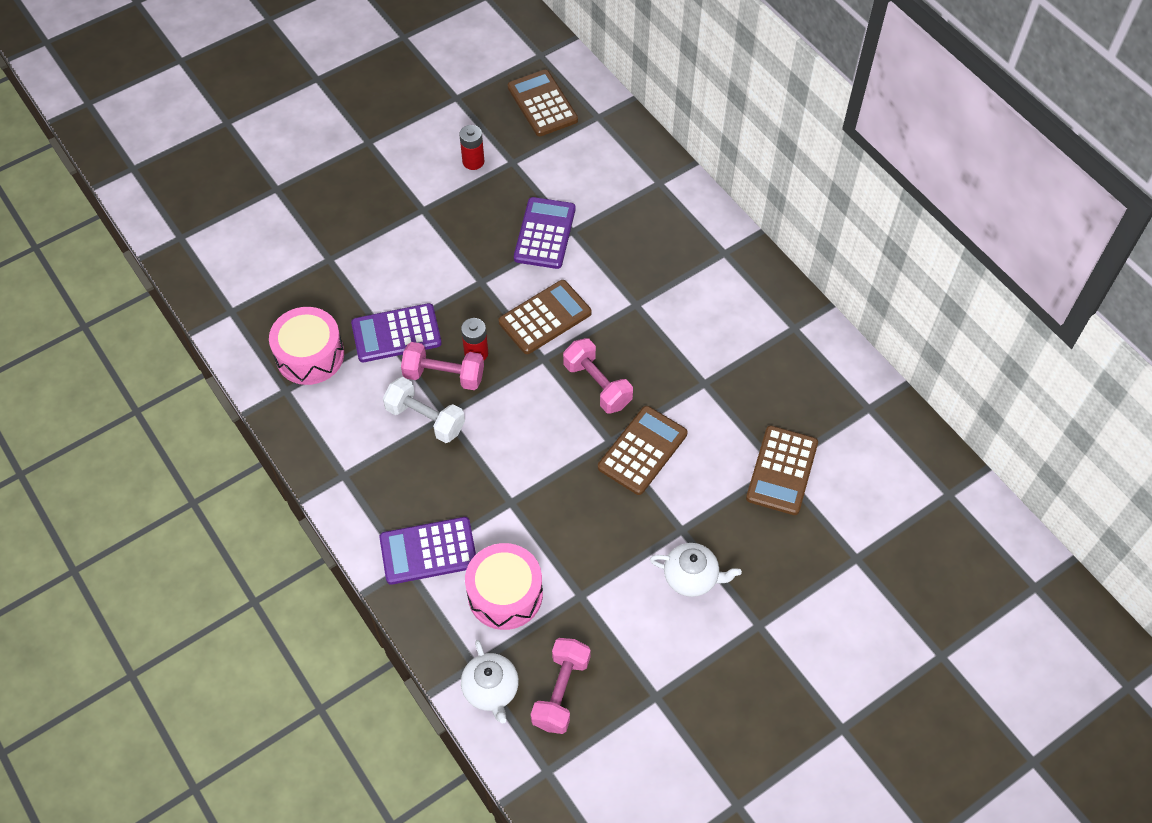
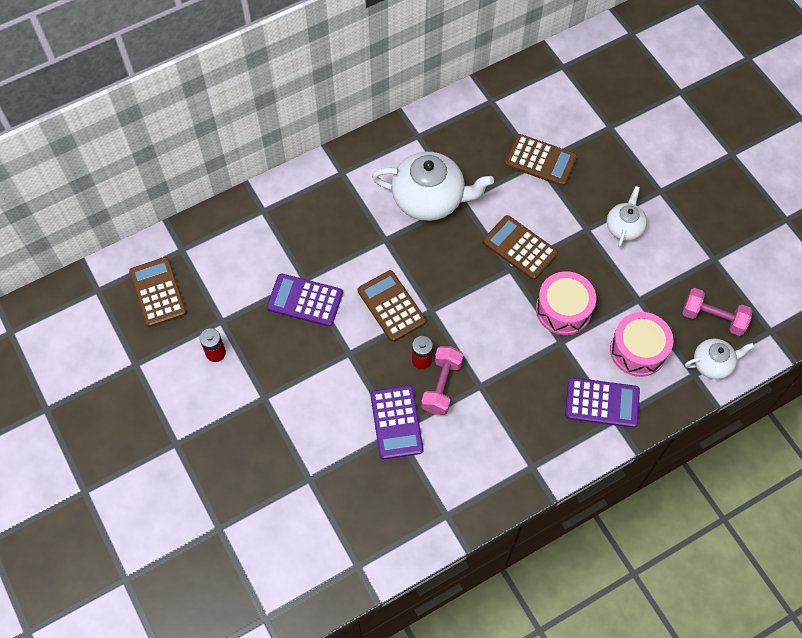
camera: 85 degrees left, 5 degrees up
(310, 355) = (412, 494): pink drum -> pink drum (563, 309)
(425, 419) = (482, 401): white dumbbell -> none
(428, 551) = (602, 403): purple calculator -> purple calculator turned 75 degrees counterclockwise
(542, 104) = (158, 292): brown calculator -> brown calculator turned 90 degrees clockwise
(597, 385) = (459, 273): pink dumbbell -> none
(701, 346) = (429, 199): none -> white teapot

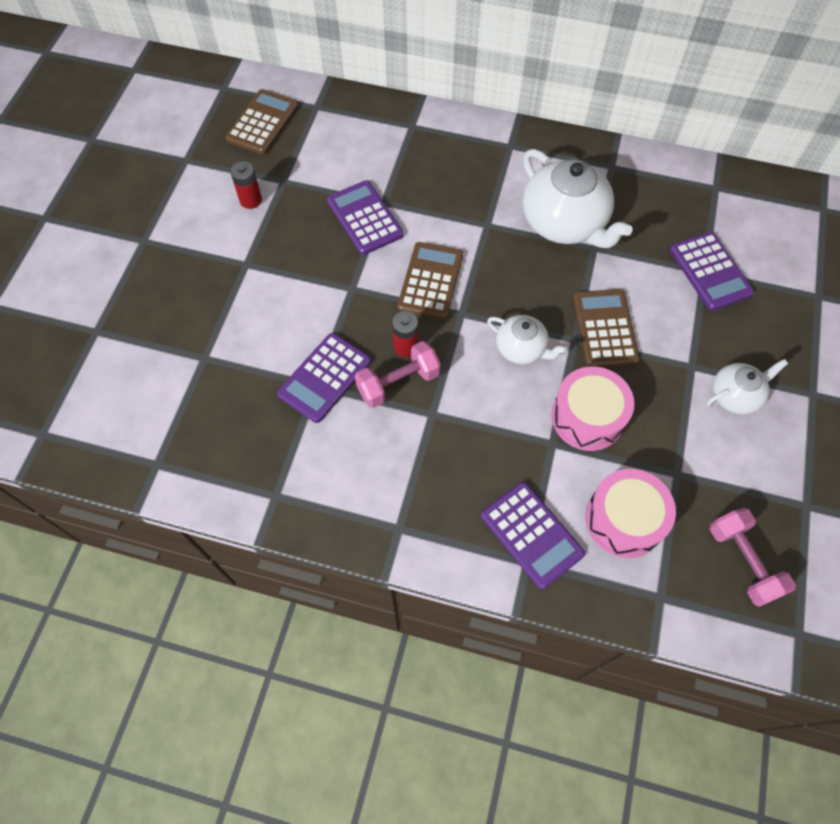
camera: 45 degrees right, 0 degrees up
(540, 161) = (710, 271): brown calculator -> purple calculator
(712, 364) = (693, 605): white teapot -> white teapot (521, 348)

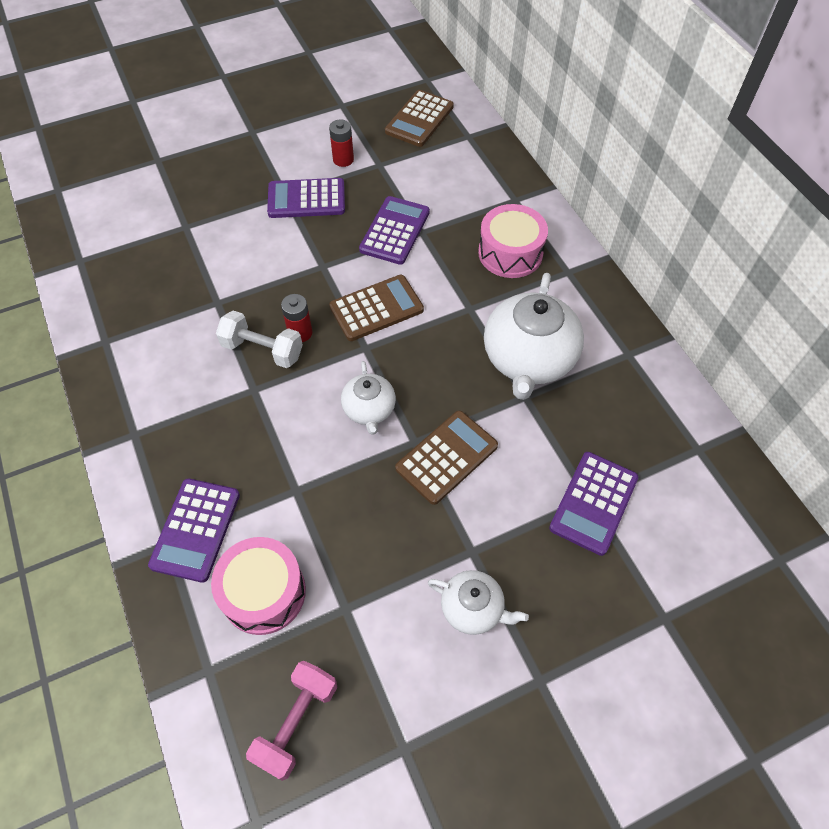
camera: 50 degrees right, 5 degrees down
(263, 123) = (419, 119): brown calculator -> brown calculator turned 135 degrees clockwise
(325, 378) = (228, 303): purple calculator -> purple calculator (306, 199)
(398, 383) = (262, 350): pink dumbbell -> white dumbbell
(587, 417) = (344, 500): pink drum -> pink drum (510, 253)

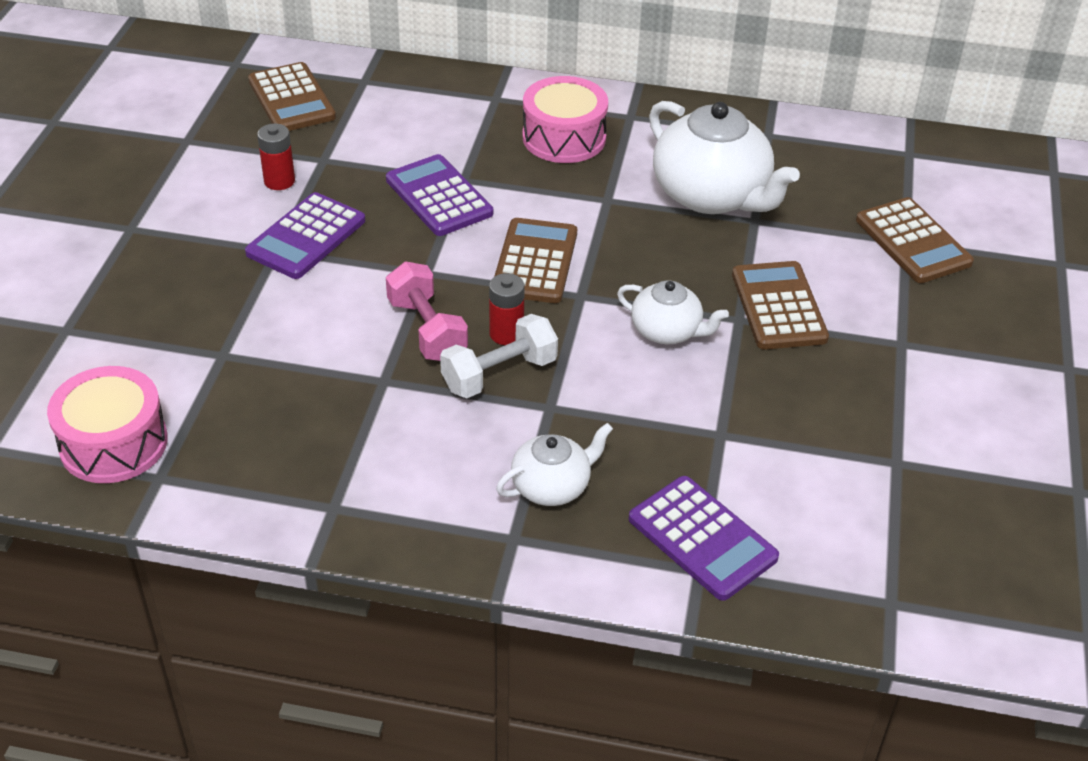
camera: 55 degrees left, 15 degrees down
(263, 592) = (829, 516): pink drum -> pink drum (114, 443)
(296, 722) = (1000, 557): pink dumbbell -> pink dumbbell (427, 330)
(473, 608) = (964, 373): white teapot -> white teapot (552, 486)
(593, 503) = (913, 241): purple calculator -> brown calculator

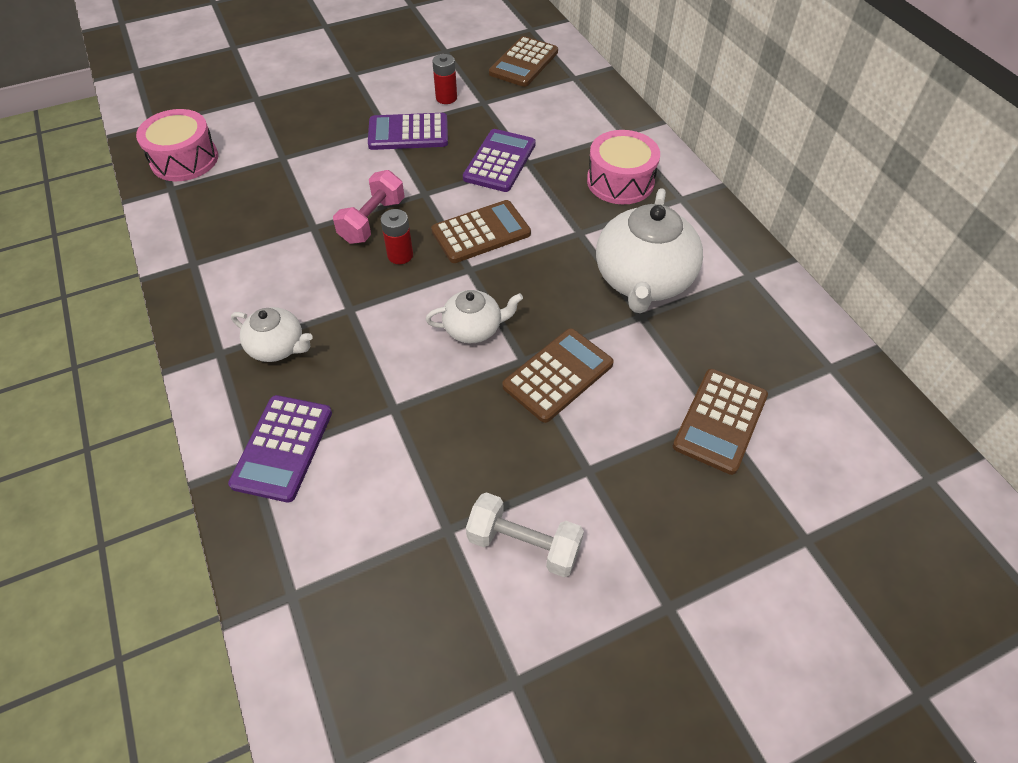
camera: 55 degrees right, 10 degrees up
(499, 374) = (360, 271): white dumbbell -> white dumbbell (524, 544)
(667, 331) = (473, 328): white teapot -> white teapot turned 90 degrees counterclockwise

